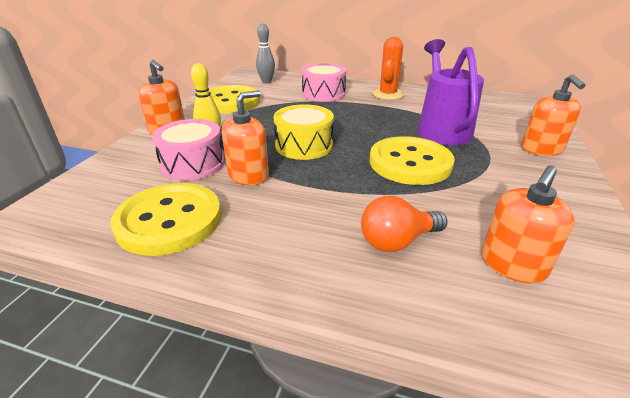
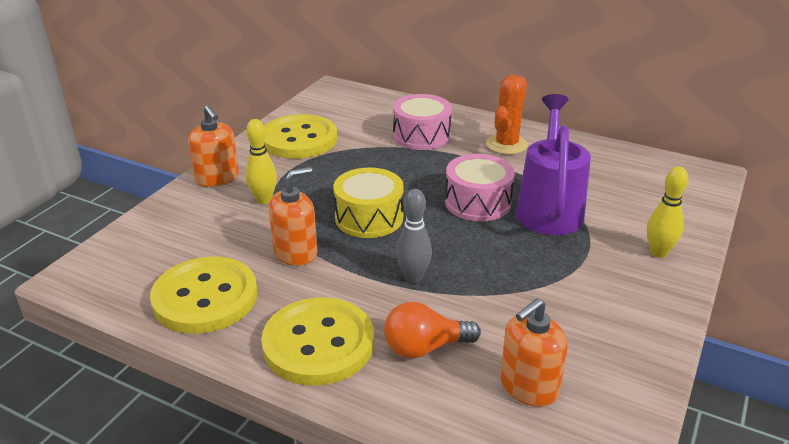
camera: 10 degrees right, 0 degrees up
(193, 164) = (238, 231): pink drum -> pink drum (477, 202)
(266, 82) = (353, 108): grey bowling pin -> grey bowling pin (413, 277)
(410, 163) = (484, 255): yellow button -> yellow button (318, 344)
(541, 149) = (658, 252): orange soap dispenser -> yellow bowling pin

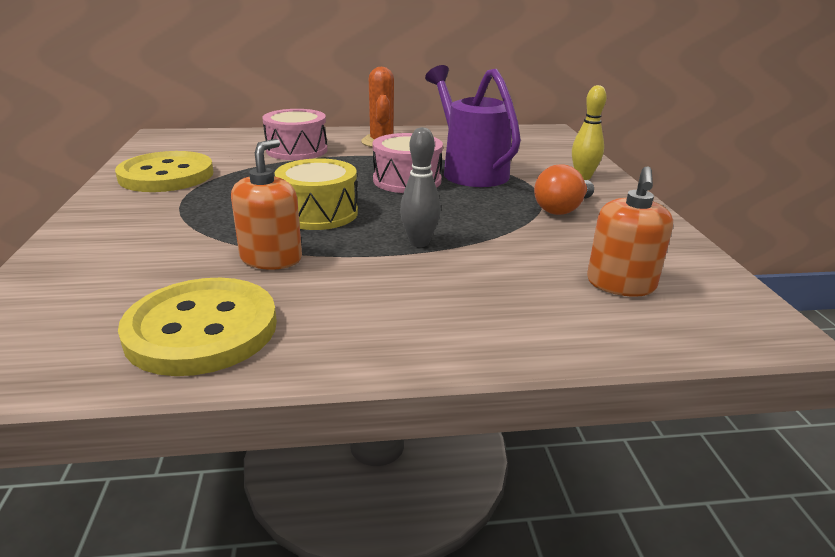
camera: 35 degrees left, 5 degrees down
(217, 178) = (94, 224): orange soap dispenser -> none
(264, 200) = (179, 227): yellow bowling pin -> none
(318, 344) = (393, 322): yellow button -> none
(425, 347) = (500, 288): orange light bulb -> orange light bulb (562, 209)

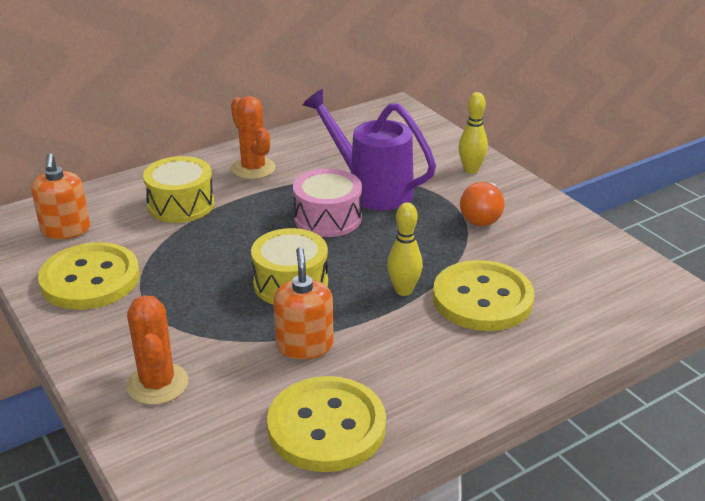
camera: 25 degrees left, 5 degrees up
(109, 250) = (157, 384): none -> orange cactus
(297, 150) = (181, 204): pink drum -> yellow drum
(419, 242) = (403, 290): grey bowling pin -> yellow bowling pin
(497, 269) = (482, 299): none -> yellow button
(620, 284) = (573, 285): orange soap dispenser -> orange soap dispenser (66, 230)

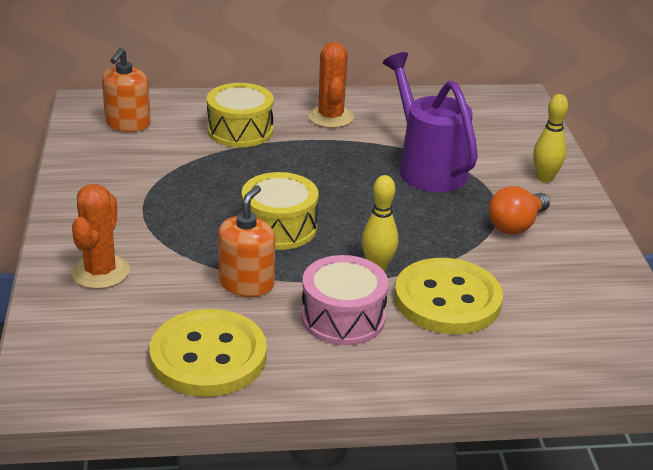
camera: 25 degrees right, 0 degrees up
(90, 279) = (115, 170): yellow button -> none
(327, 218) = (362, 181): pink drum -> pink drum (343, 317)

